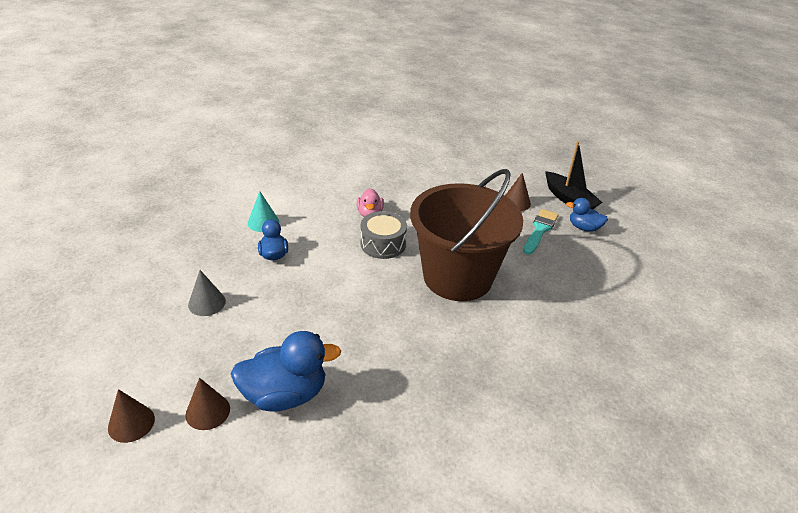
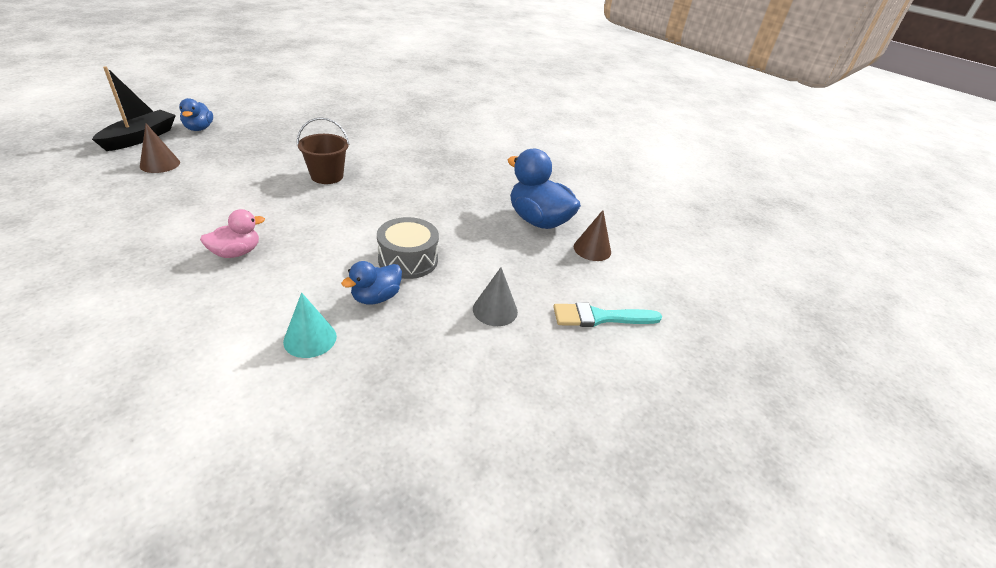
camera: 125 degrees left, 0 degrees up
(131, 423) = (646, 281): brown cone -> none
(383, 244) = (299, 227): grey drum -> grey drum (408, 260)
(457, 277) = (327, 176): brown bucket -> brown bucket, size x0.44
(540, 230) = (215, 147): turquoise brush -> turquoise brush (600, 317)

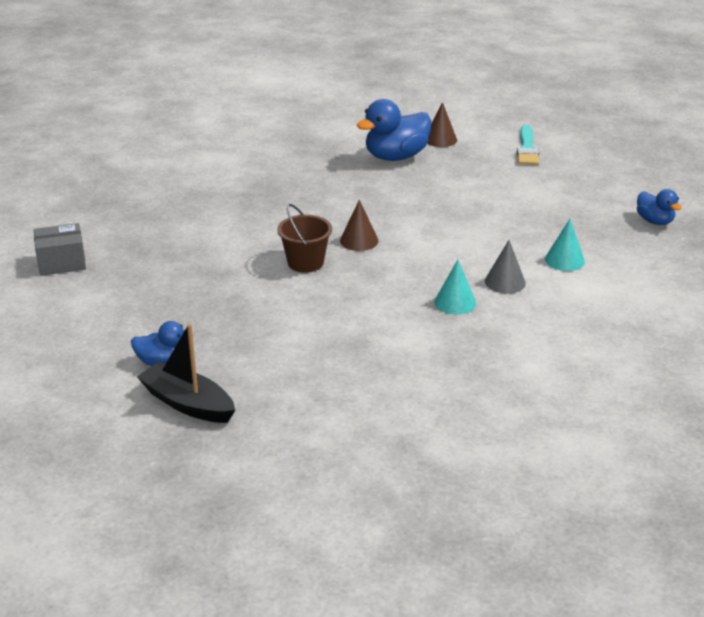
camera: 75 degrees left, 5 degrees down
(160, 164) = (269, 374): brown cone -> brown cone (359, 240)
(236, 252) = (455, 302): pink duck -> turquoise cone
(338, 97) = (62, 263): none -> grey box
(376, 297) = (513, 234): blue duck -> blue duck (654, 221)
(408, 260) = (461, 219): grey drum -> none
(495, 310) = (523, 187): grey cone -> grey cone (505, 282)

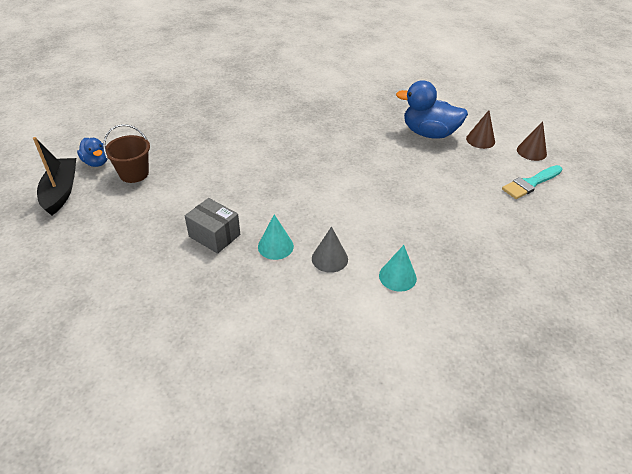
camera: 50 degrees right, 10 degrees up
(62, 263) = (165, 86): grey box -> grey box (214, 235)
(305, 262) = (254, 160): brown bucket -> brown bucket (134, 174)
(359, 240) = (305, 168): brown cone -> brown cone (531, 151)
(654, 221) = (526, 304): blue duck -> none

